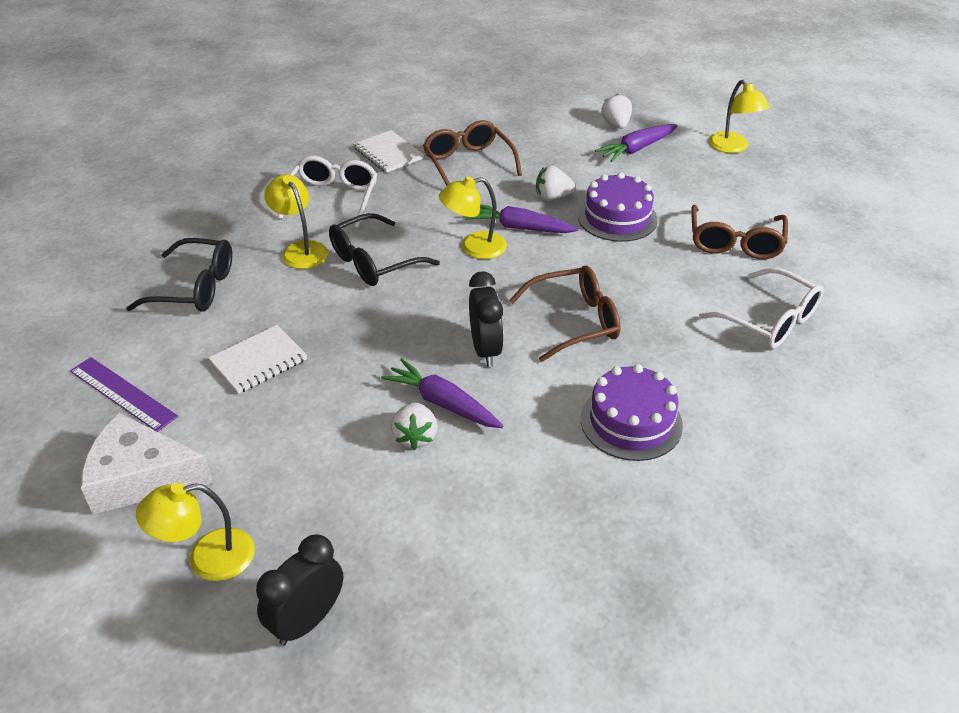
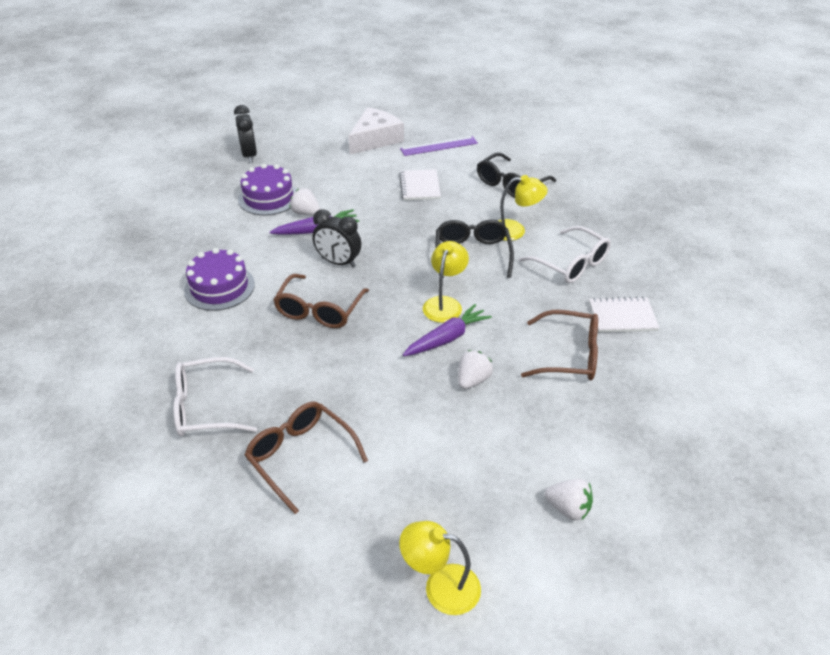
camera: 125 degrees right, 0 degrees up
(207, 558) = (309, 143): yellow lamp -> none
(617, 218) = (406, 402): purple cake -> purple cake (268, 198)
(636, 149) = (504, 492): purple carrot -> none

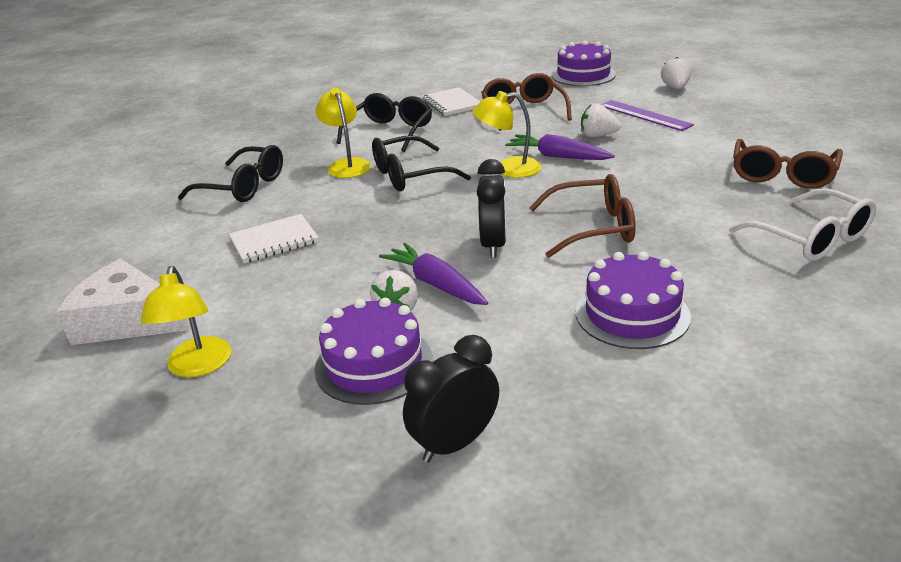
camera: 110 degrees left, 10 degrees down
(249, 156) = (224, 457): black clock -> black clock (455, 443)
(439, 146) = (144, 257): purple ruler -> purple ruler (644, 115)
(440, 586) = (793, 105): yellow lamp -> yellow lamp (198, 366)
(570, 264) = (389, 132): white glasses -> black glasses
(664, 447) = (583, 75): none -> purple cake

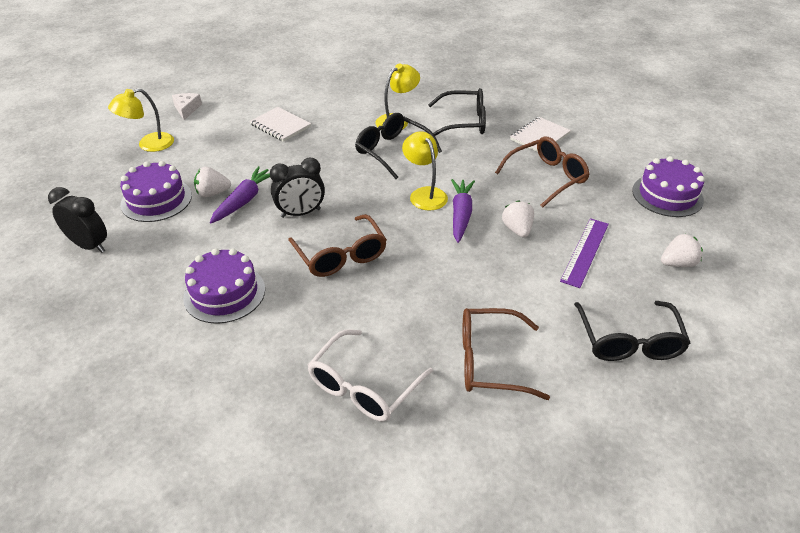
camera: 65 degrees right, 10 degrees up
(127, 320) = (187, 109): white cheese -> white cheese, size x0.52
(243, 187) = (347, 92): black glasses -> black glasses (629, 341)

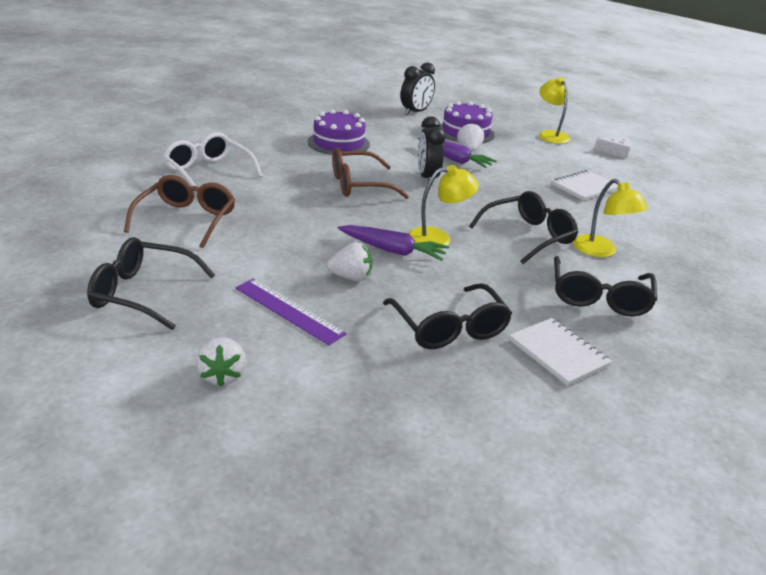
camera: 100 degrees right, 10 degrees down
(546, 177) = (449, 328): brown glasses -> black glasses
(667, 195) = (369, 431): purple cake -> none

